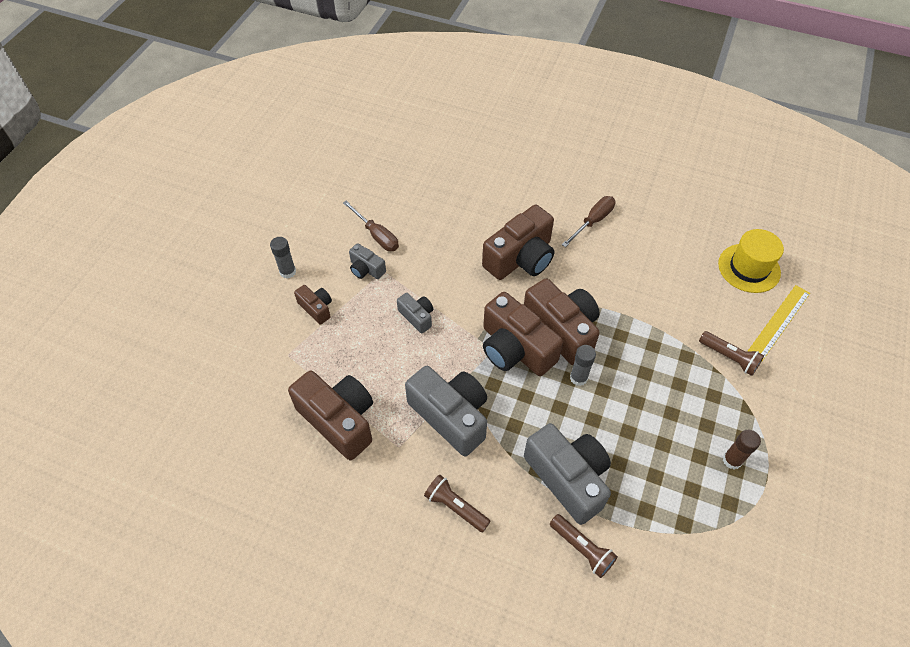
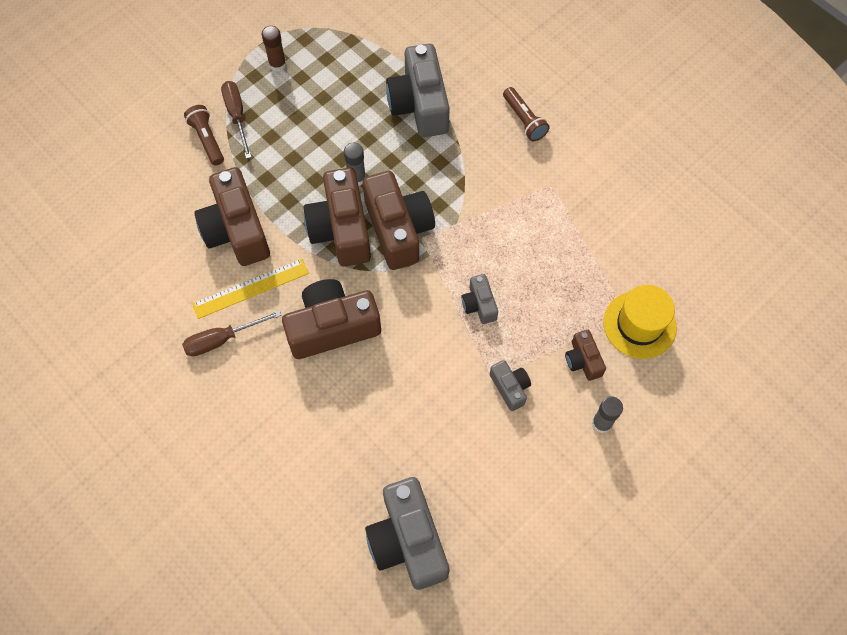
camera: 155 degrees left, 10 degrees up
(339, 420) = (598, 230): brown camera -> brown camera (236, 230)
(376, 235) = (480, 430): brown screwdriver -> brown screwdriver (237, 116)
(451, 416) = (492, 192): grey camera -> grey camera (408, 540)
(582, 549) = (440, 55): brown flashlight -> none
(749, 268) = (108, 213): yellow hat -> yellow hat (639, 324)
(779, 322) = (132, 151): yellow ruler -> yellow ruler (250, 288)

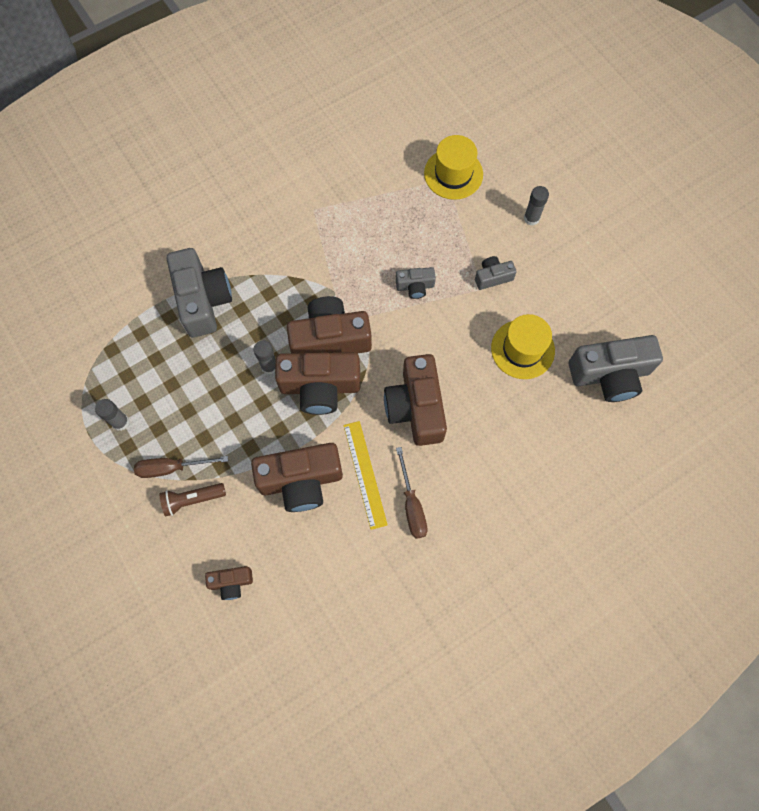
camera: 80 degrees left, 5 degrees up
(277, 64) = (120, 422): brown glue stick -> grey glue stick
(419, 104) = (203, 300): grey camera -> grey camera turned 105 degrees counterclockwise
(422, 433) = (522, 349): none -> yellow hat
(524, 120) = (242, 218): brown flashlight -> none
(583, 360) = (477, 220): brown camera -> brown camera (231, 583)

